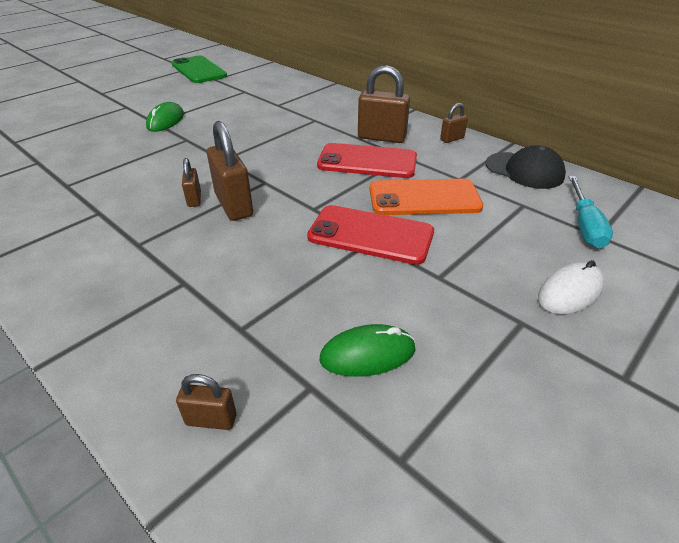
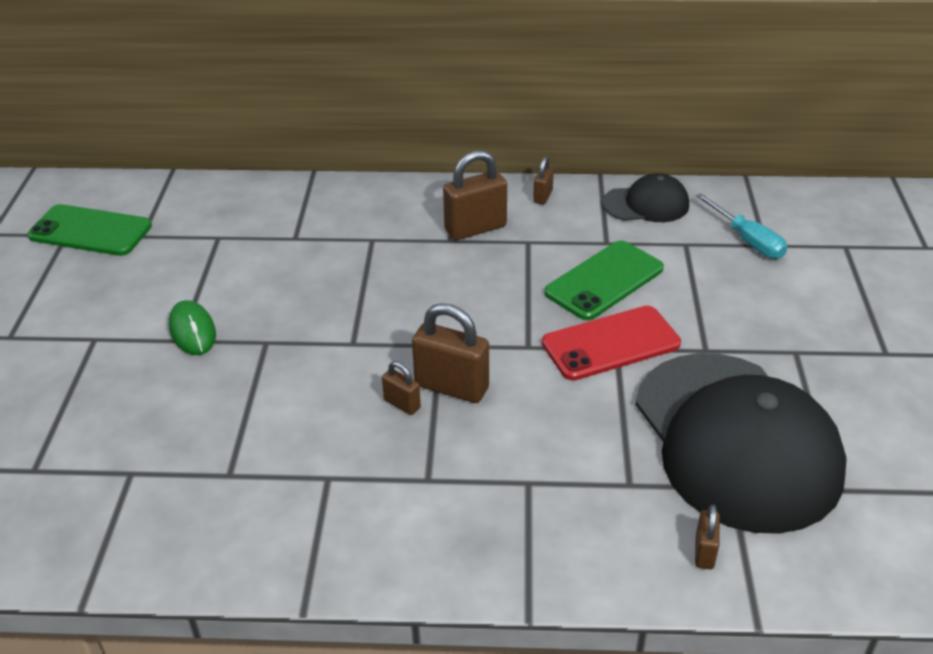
camera: 40 degrees left, 0 degrees up
(211, 420) = (704, 552): brown padlock -> brown padlock turned 45 degrees counterclockwise
(367, 161) = (502, 266): red phone -> none
(367, 354) = (736, 440): green mouse -> black cap
(424, 198) = (604, 281): orange phone -> green phone
(570, 292) = (797, 308): white mouse -> none

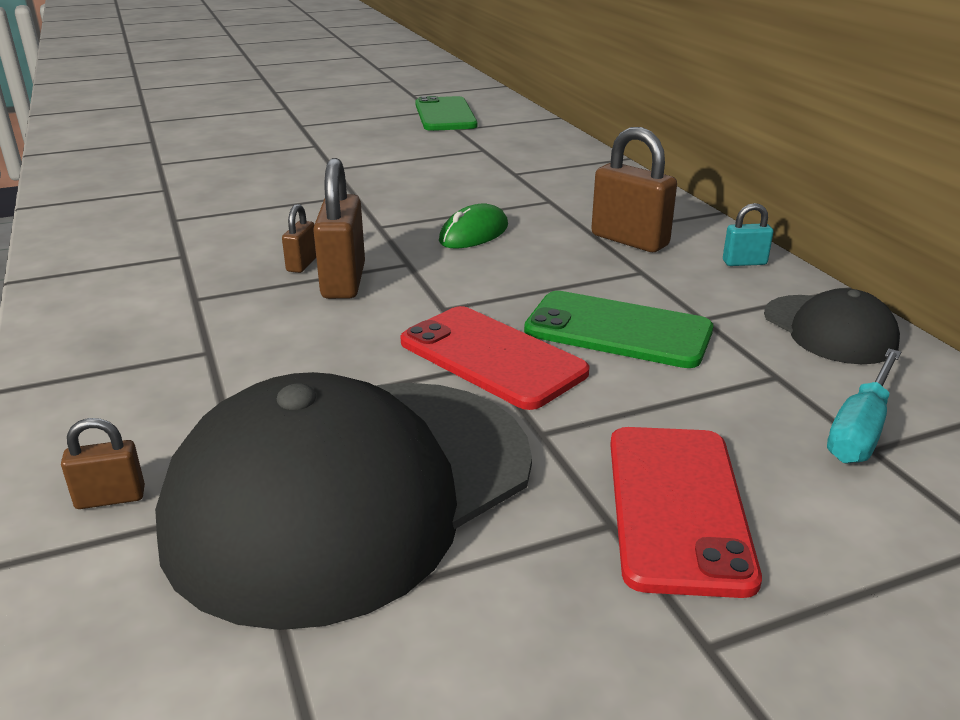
camera: 65 degrees right, 10 degrees down
(192, 331) = (348, 169): green mouse -> green mouse (474, 234)
(543, 196) = (744, 262): brown padlock -> turquoise padlock
(790, 325) = (677, 507): none -> red phone

